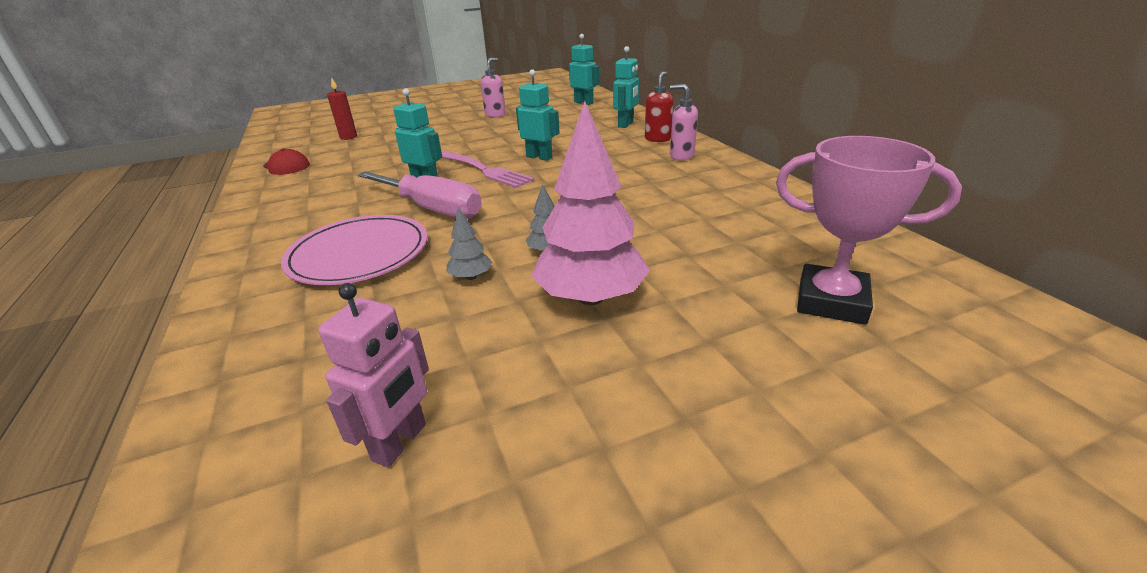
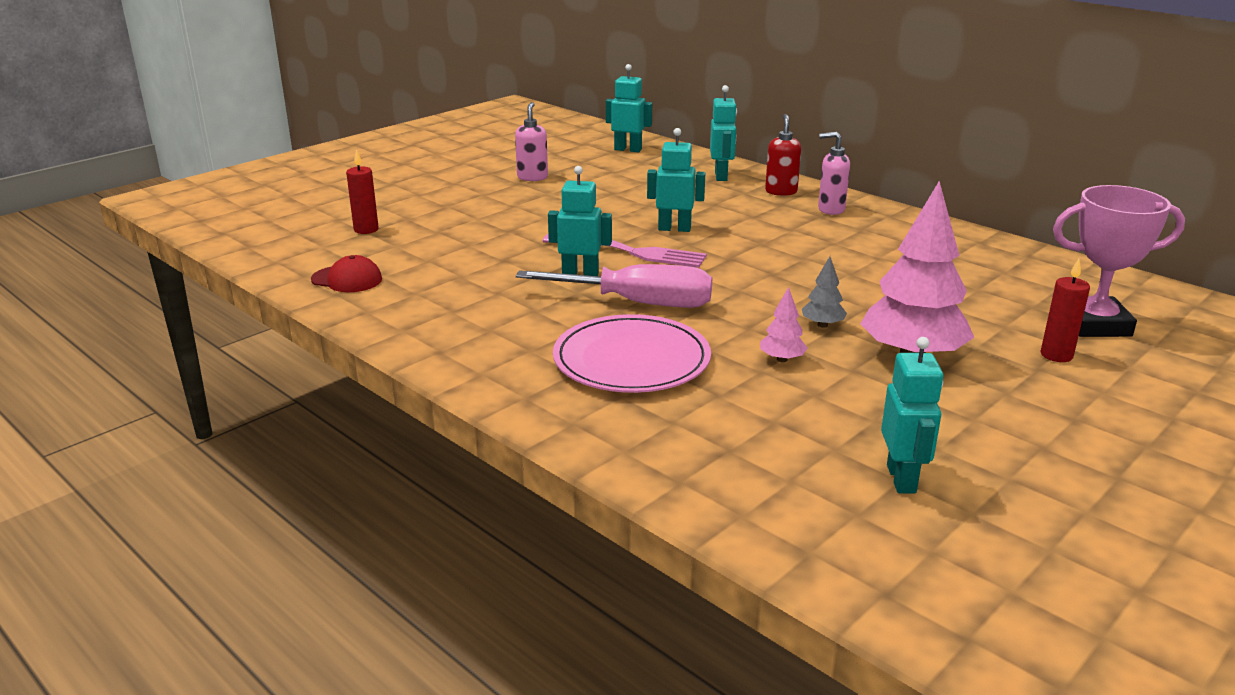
camera: 25 degrees left, 5 degrees down
(400, 442) = (902, 479): pink robot -> turquoise robot
(471, 277) = (782, 359): grey tree -> pink tree
(747, 329) = (1056, 355): none -> red candle

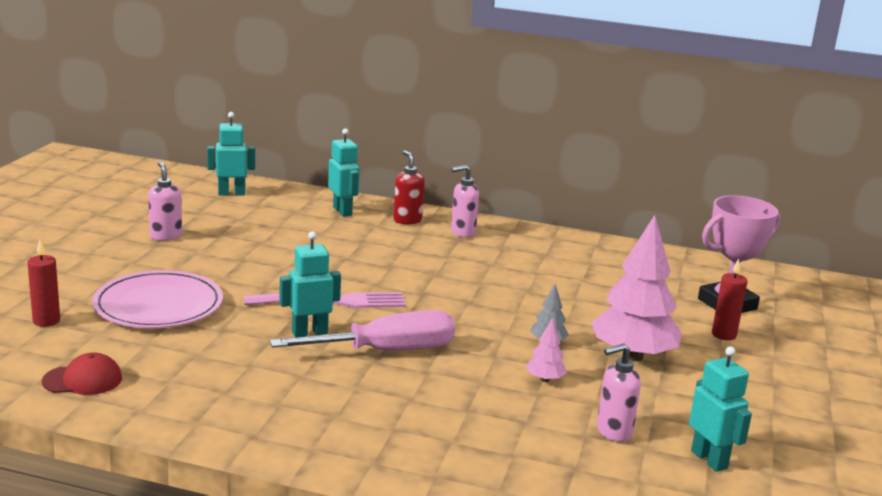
camera: 30 degrees left, 5 degrees down
(631, 360) = (430, 406): pink plate -> pink plate (158, 305)
(674, 229) = (350, 271): turquoise robot -> none
(810, 425) = (613, 432): none -> pink soap dispenser

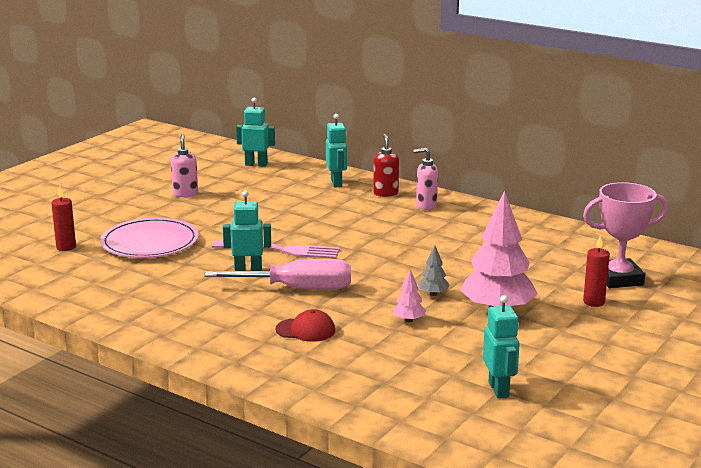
camera: 20 degrees right, 0 degrees up
(82, 380) = (68, 288): red cap -> red cap (305, 330)
(613, 432) = (435, 362): pink soap dispenser -> none

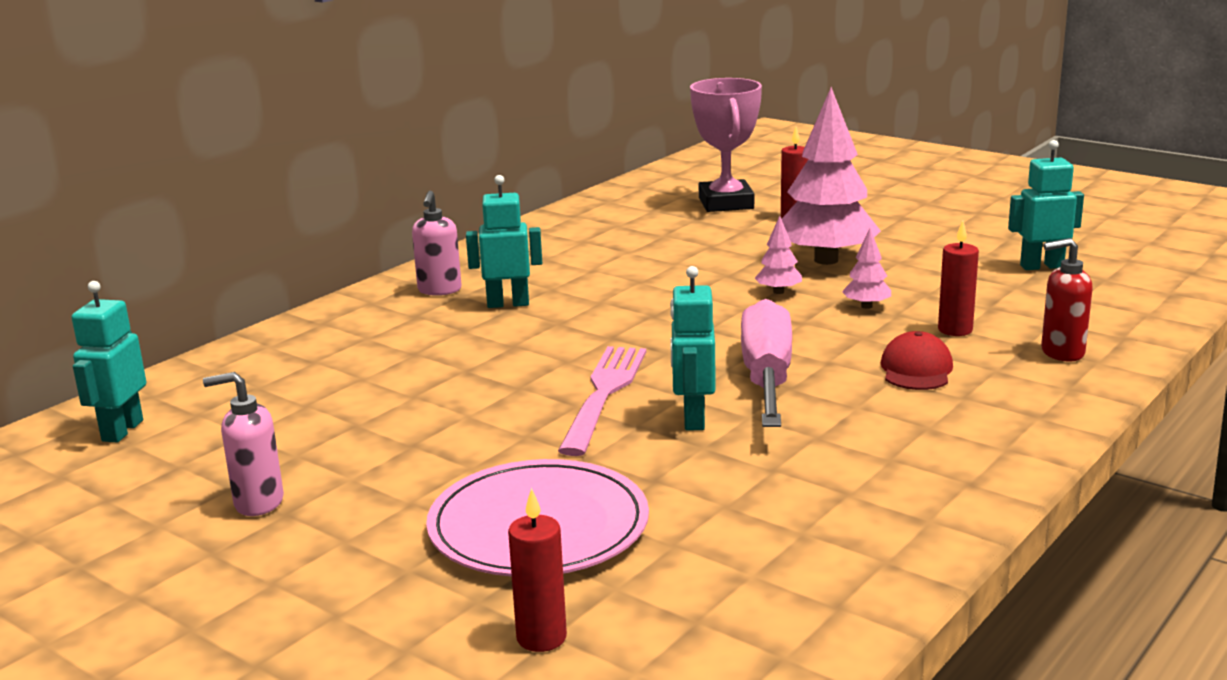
camera: 85 degrees left, 0 degrees up
(336, 183) = (292, 354): turquoise robot -> turquoise robot (508, 304)
(368, 346) = (955, 330): none -> red candle
(385, 193) = (367, 316): red soap dispenser -> red soap dispenser (1061, 353)
(433, 294) = (778, 292): grey tree -> pink tree

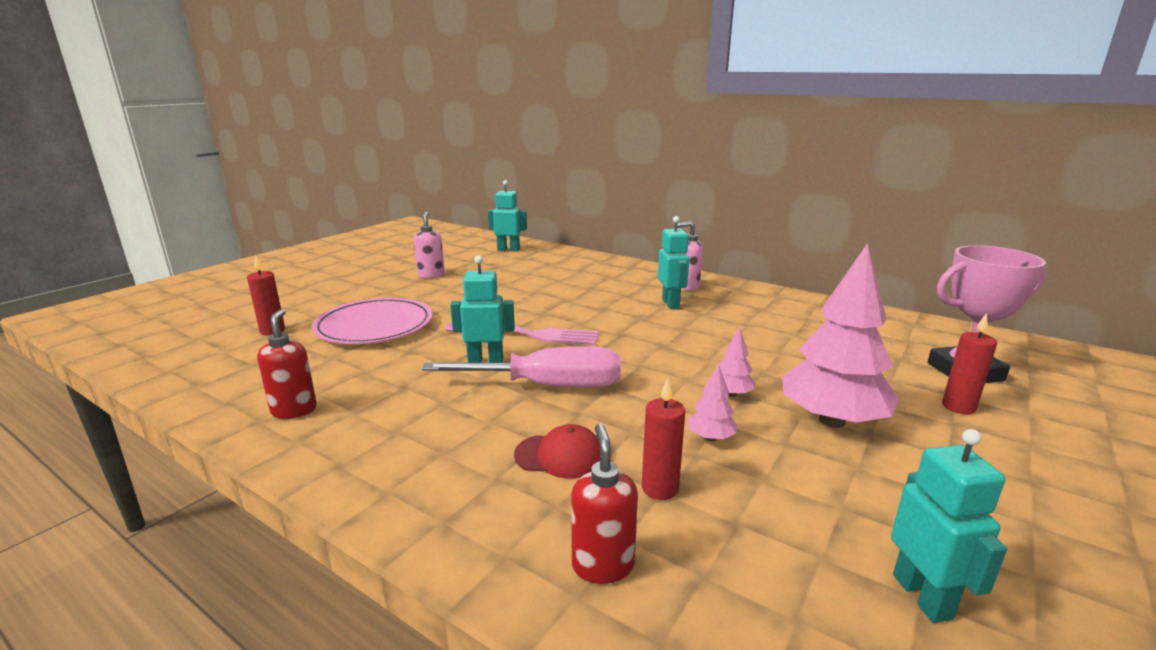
camera: 85 degrees right, 0 degrees up
(852, 540) = (294, 410): none -> red soap dispenser

